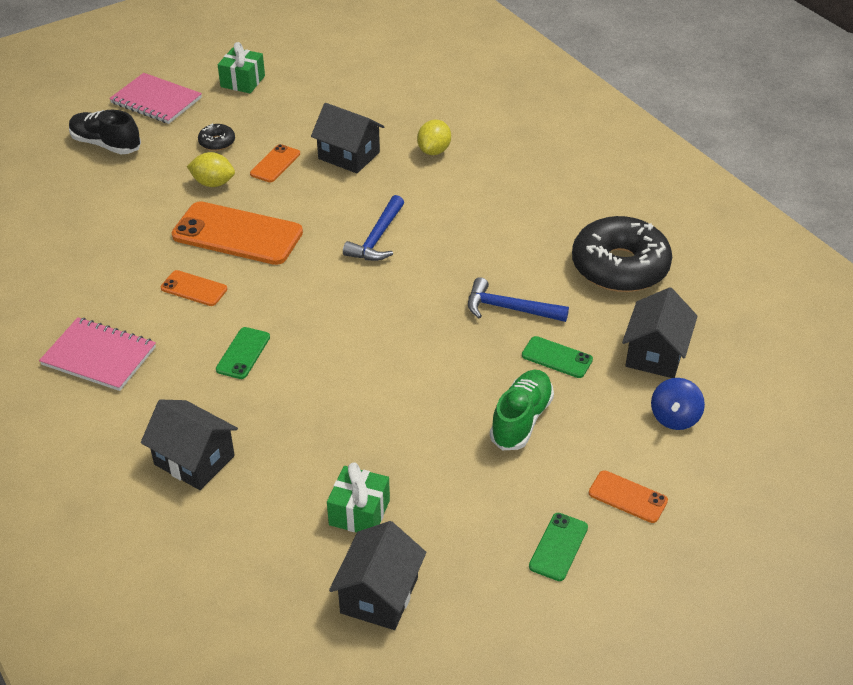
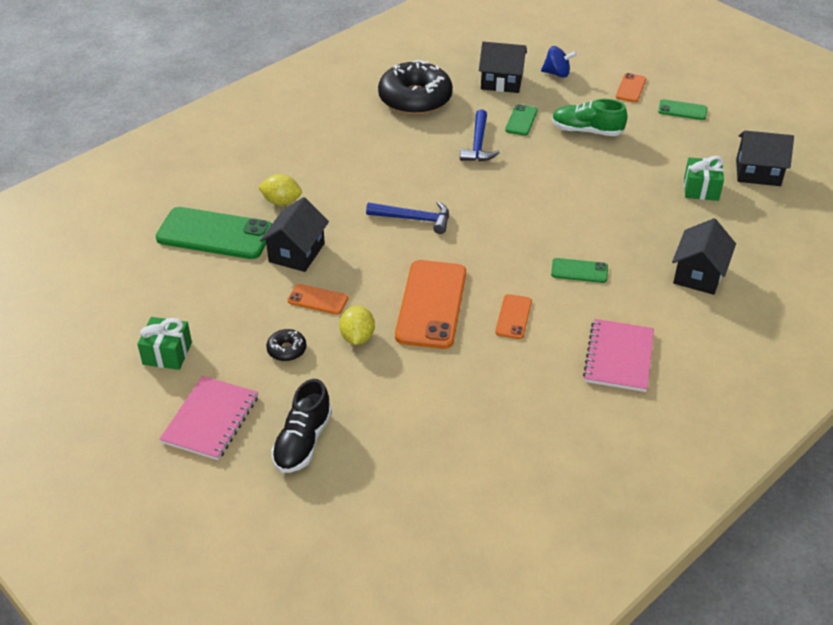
camera: 100 degrees left, 0 degrees up
(394, 109) = (215, 234): none -> green phone

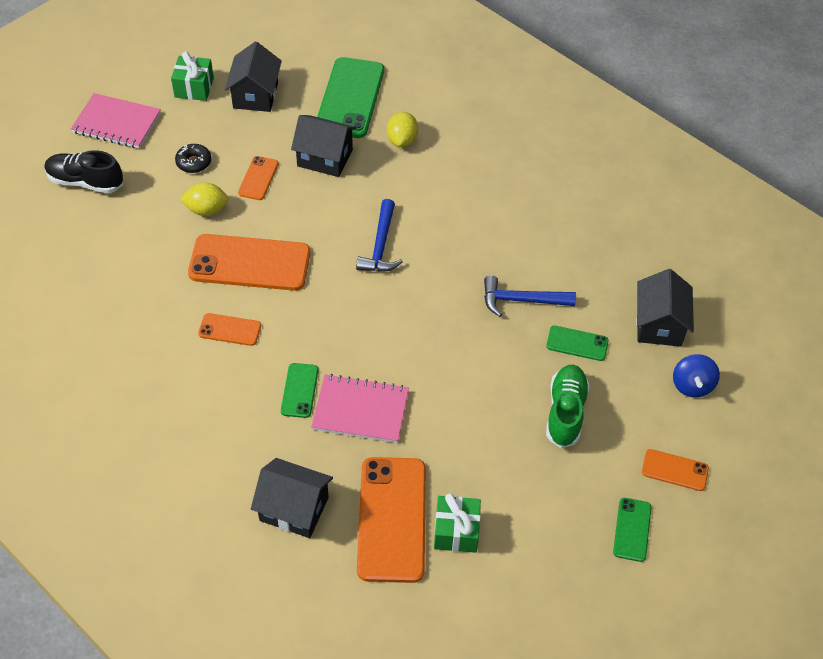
camera: 85 degrees right, 10 degrees up
(415, 99) = (604, 239): black donut -> none
(618, 357) = (167, 418): pink notebook -> pink notebook (360, 410)
(697, 221) = (392, 519): none -> orange phone
(758, 173) = (498, 607): black house -> black house (255, 95)

